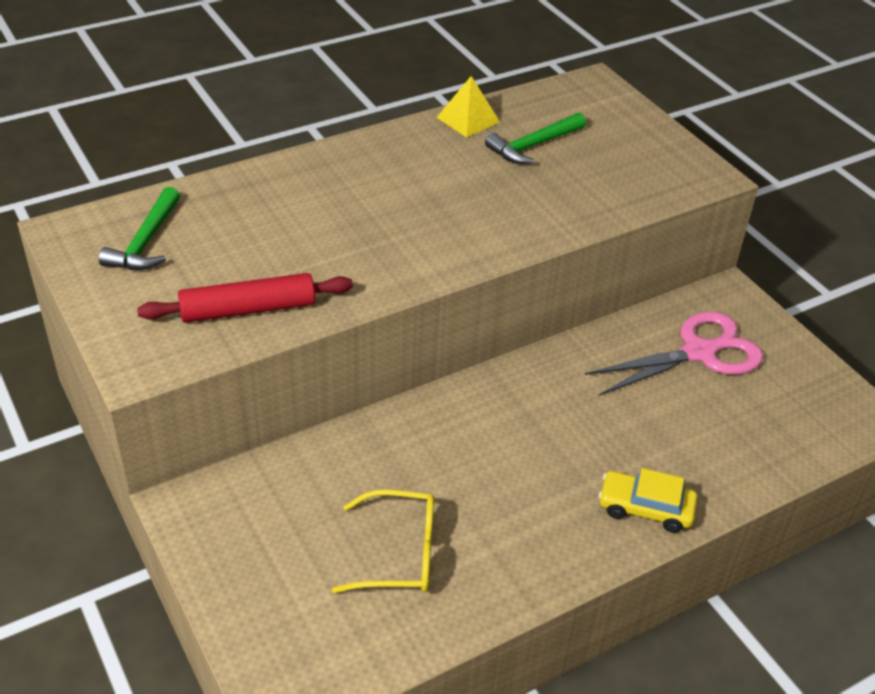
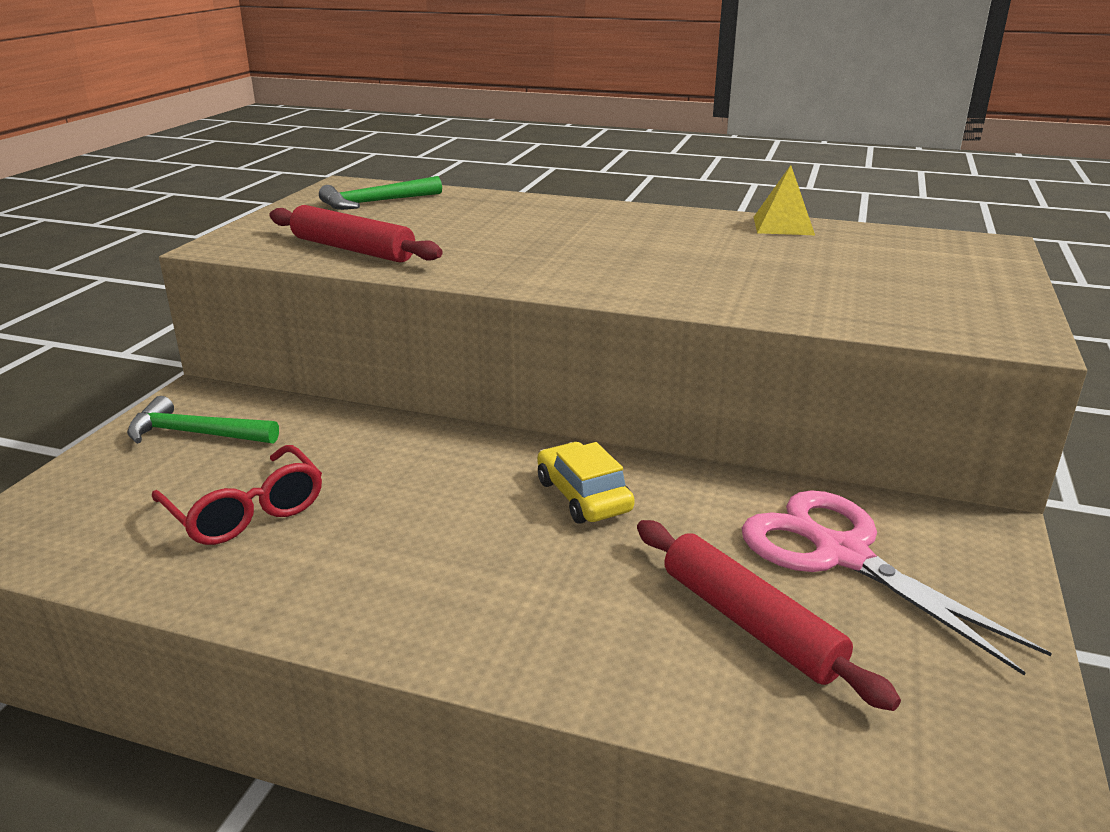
camera: 50 degrees right, 15 degrees down
(398, 553) = (246, 511): yellow glasses -> red glasses
(533, 145) = (820, 256): green hammer -> green hammer (196, 434)
(645, 508) = (514, 637): yellow car -> yellow car (583, 496)
(698, 353) = (841, 555): pink scissors -> pink scissors turned 150 degrees counterclockwise
(715, 422) = (749, 623): none -> red rolling pin

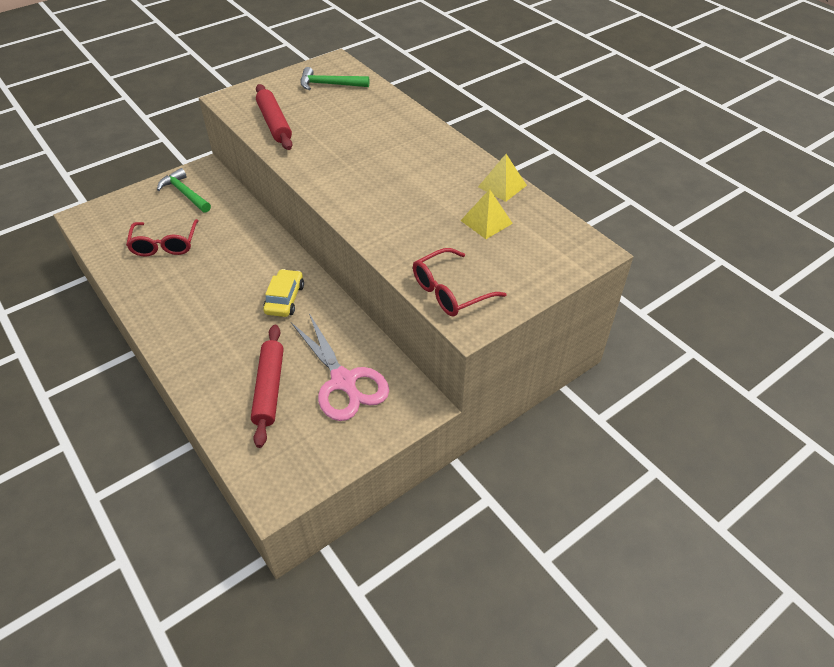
camera: 35 degrees right, 20 degrees up
(831, 255) = (486, 222): none -> yellow pyramid
(841, 555) = (343, 381): pink scissors -> pink scissors turned 150 degrees clockwise
(931, 320) = (450, 291): none -> red glasses

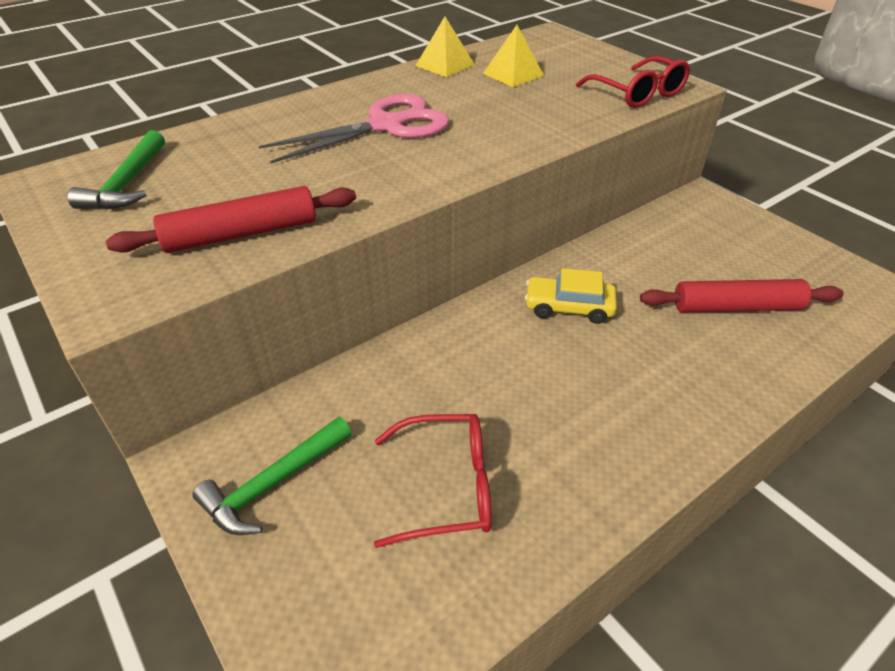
camera: 90 degrees left, 5 degrees down
(343, 381) = (696, 248): pink scissors -> pink scissors (385, 126)

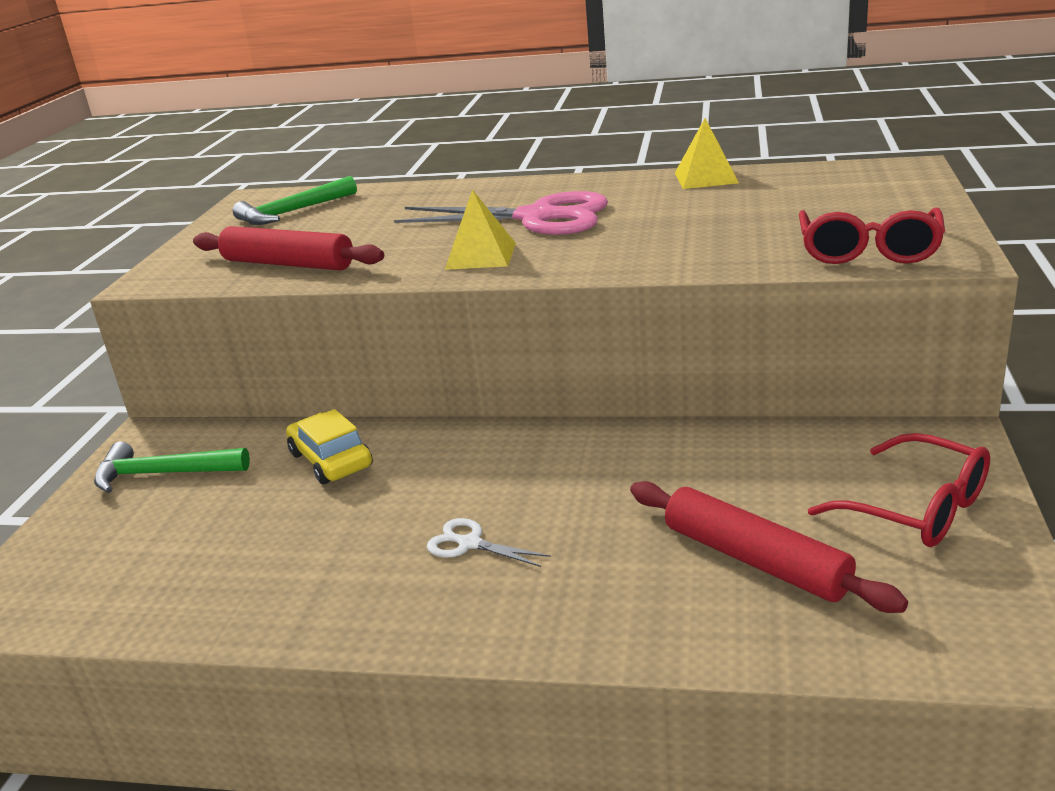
camera: 50 degrees right, 15 degrees down
(446, 487) = (241, 540): red glasses -> red glasses (916, 508)
(513, 74) = (760, 200): yellow pyramid -> yellow pyramid (481, 256)
(569, 307) = (568, 470): yellow car -> yellow car (331, 460)
(597, 387) = (470, 544): none -> white scissors

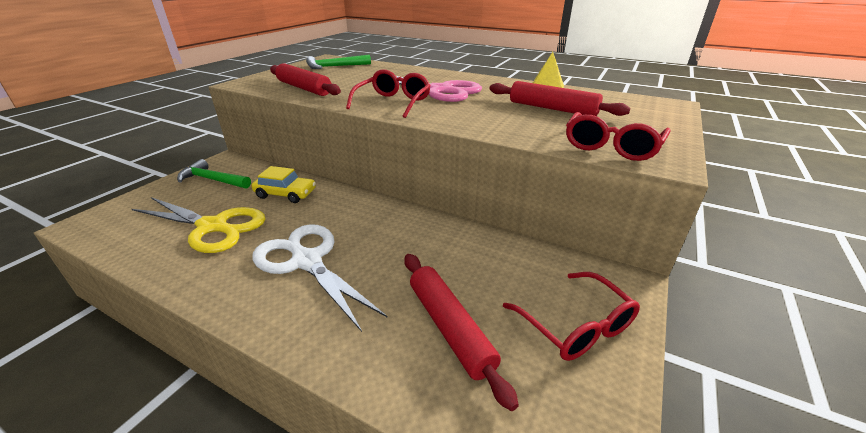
camera: 15 degrees right, 5 degrees up
(251, 543) = (212, 226): none -> yellow scissors
(331, 460) = (286, 194): yellow car -> yellow car turned 120 degrees clockwise
(470, 544) = (307, 261): white scissors -> white scissors, size x2.27
(481, 256) = (393, 103): yellow pyramid -> red glasses
(742, 211) = (552, 108): none -> red rolling pin

